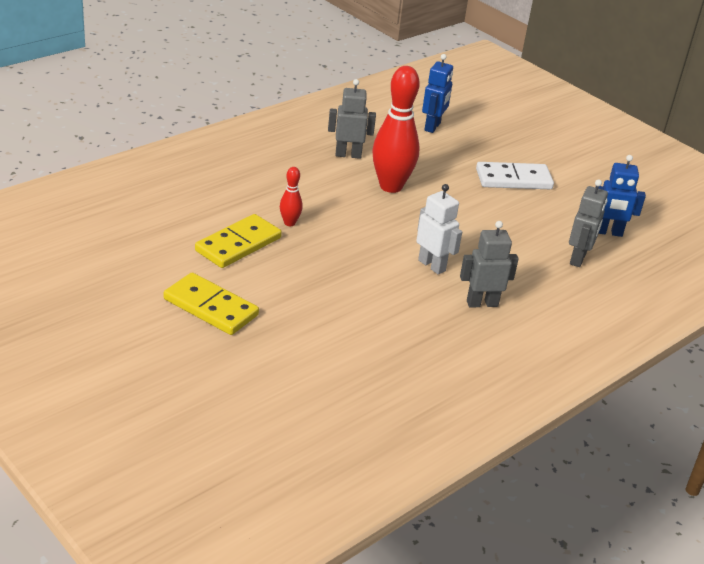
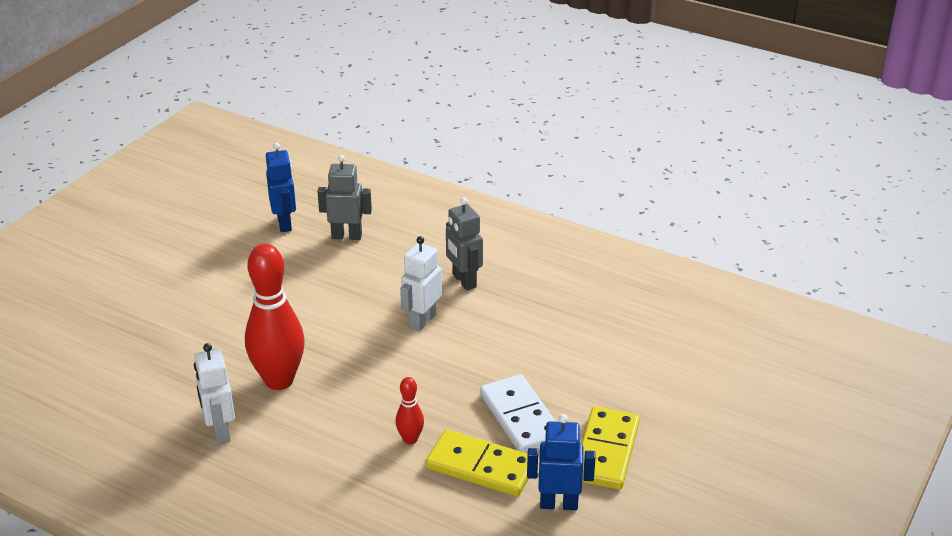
camera: 105 degrees left, 0 degrees up
(348, 155) = (220, 432): grey robot -> white robot
(432, 127) = (105, 376): blue robot -> blue robot (558, 504)
(513, 179) = (209, 294): white domino -> white domino (521, 417)

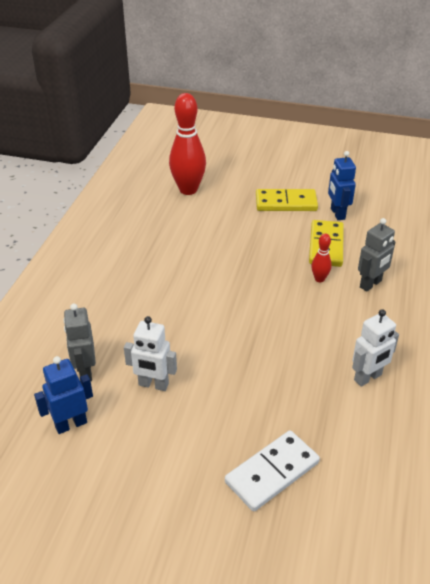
camera: 105 degrees left, 5 degrees up
(279, 380) = (295, 361): red bowling pin -> red bowling pin (188, 190)
(422, 321) = (193, 299): white robot -> white robot (153, 385)
(464, 281) = (135, 287): grey robot -> grey robot (371, 284)
(521, 417) = (274, 237): white domino -> white domino (272, 472)

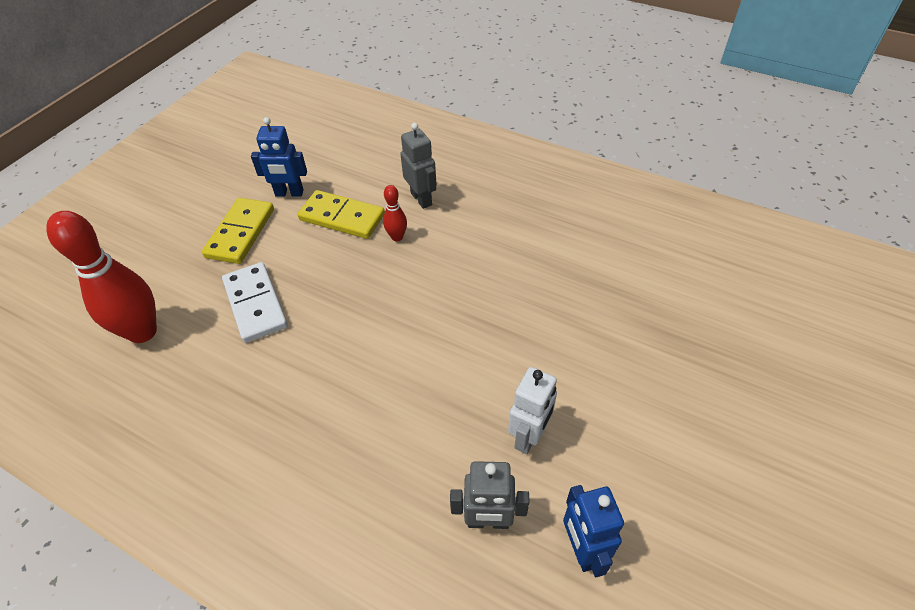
camera: 75 degrees left, 10 degrees up
(272, 472) = (668, 342): white domino -> white domino (255, 304)
(368, 378) = (555, 237): white robot -> none

